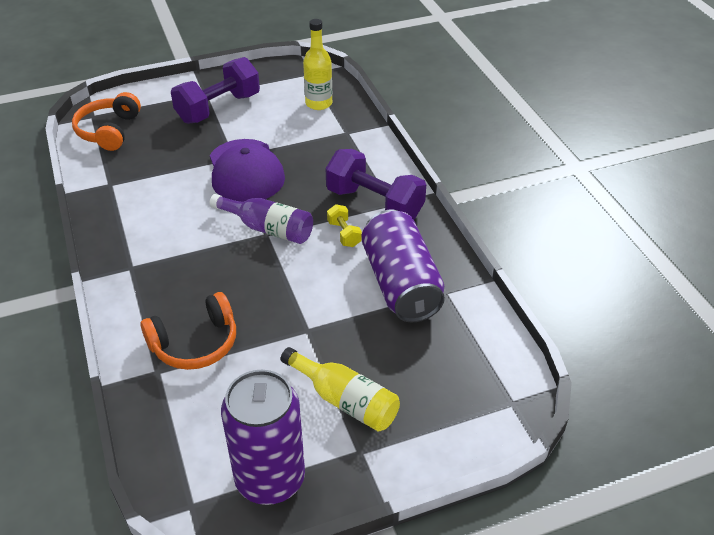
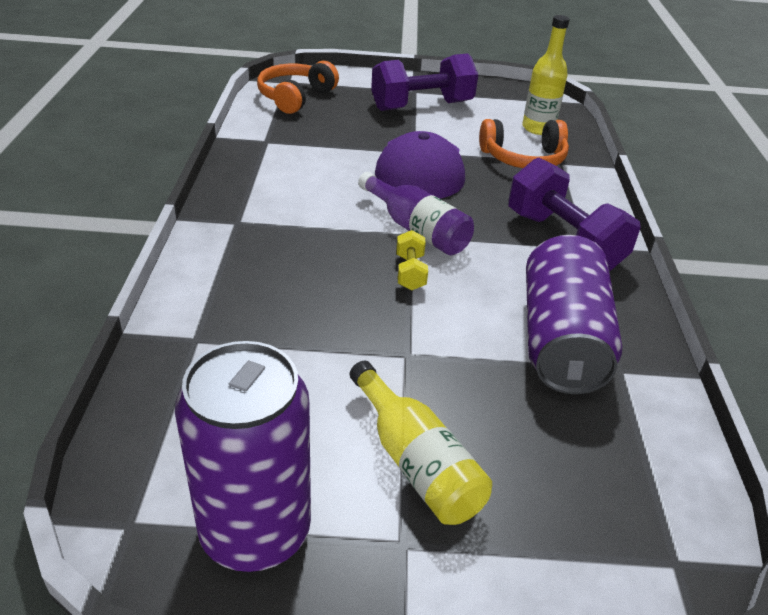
camera: 20 degrees right, 5 degrees down
(195, 344) = (259, 323): orange headphones -> orange headphones (523, 159)
(344, 234) = (509, 261): yellow dumbbell -> yellow dumbbell (410, 272)

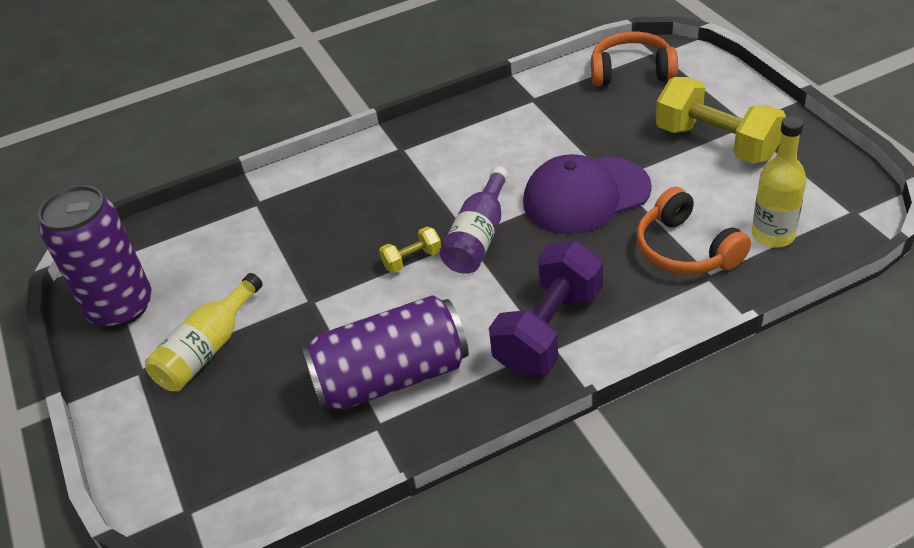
camera: 70 degrees right, 5 degrees up
(422, 106) = (716, 143): purple dumbbell -> yellow dumbbell

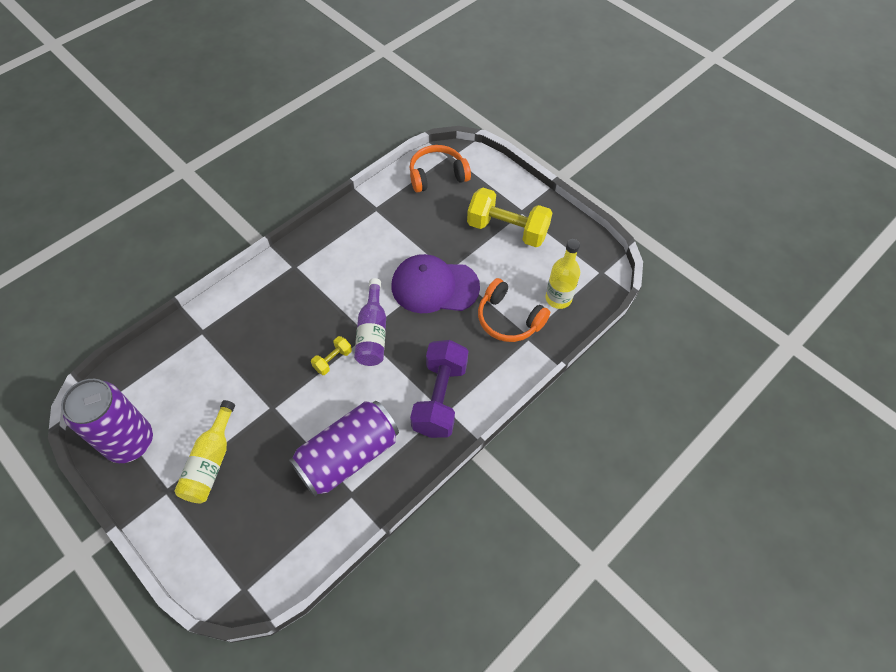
camera: 25 degrees left, 15 degrees up
(586, 195) = (434, 286): purple cap -> purple cap turned 45 degrees clockwise

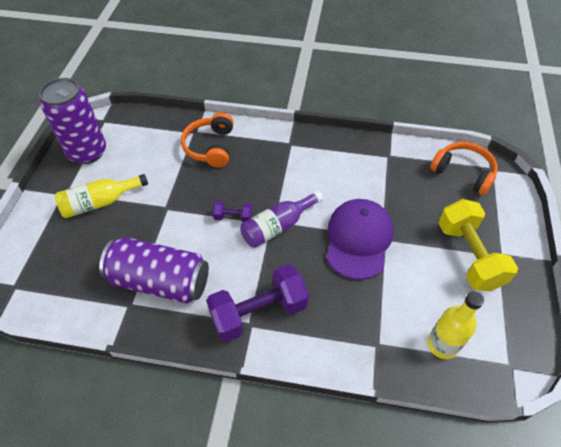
camera: 55 degrees right, 5 degrees down
(332, 360) = (233, 217): yellow dumbbell -> purple dumbbell
(434, 286) = (358, 239): purple cap -> purple cap turned 45 degrees clockwise
(508, 319) = (380, 316): orange headphones -> orange headphones (210, 147)

